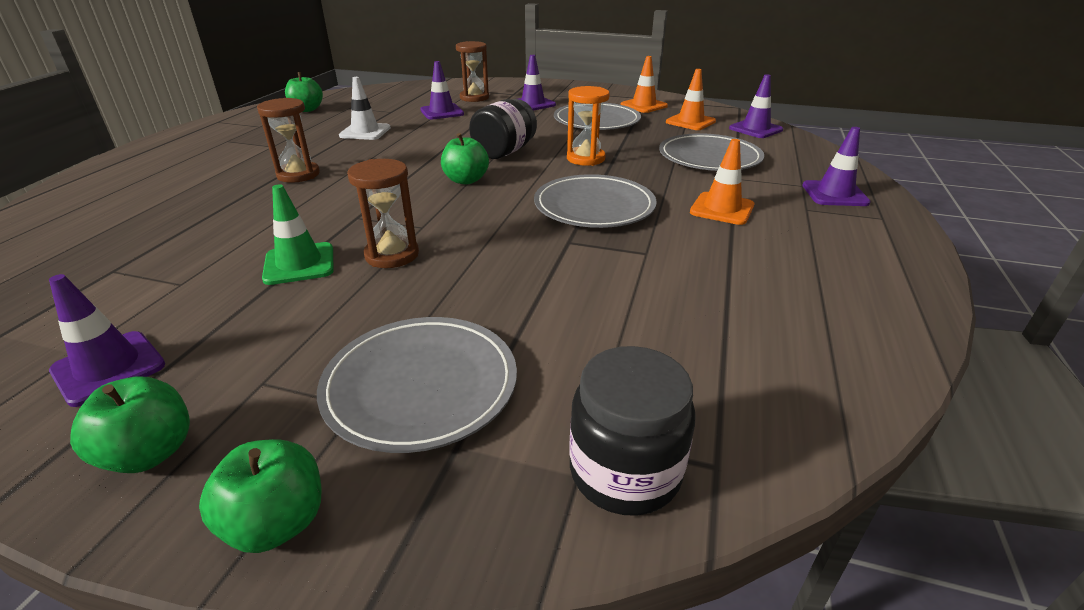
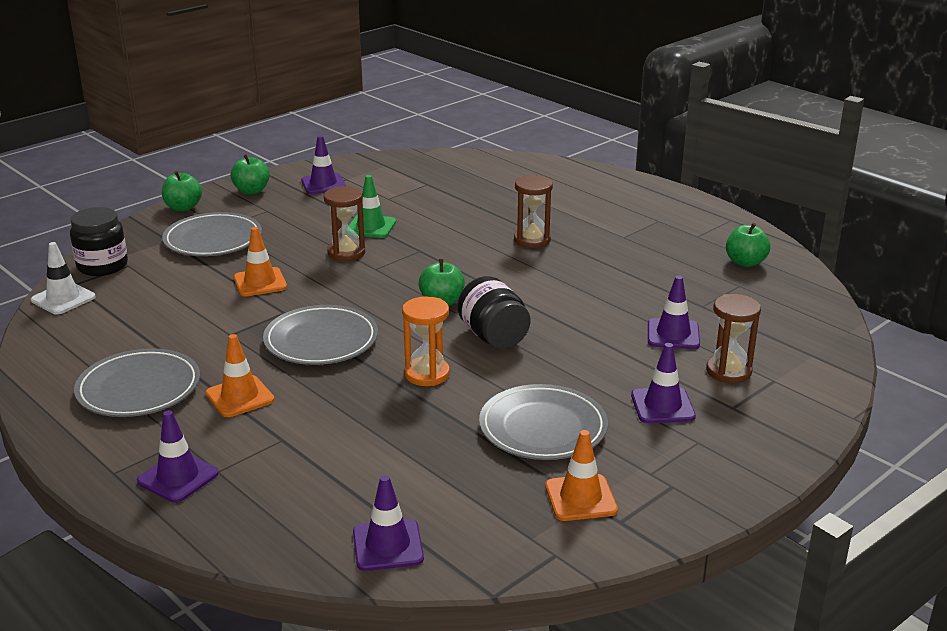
camera: 120 degrees right, 5 degrees down
(365, 132) = (630, 280): white traffic cone -> white traffic cone (63, 299)
(690, 122) = (470, 503): orange traffic cone -> orange traffic cone (260, 282)
(709, 158) = (344, 451): grey plate -> grey plate (139, 388)

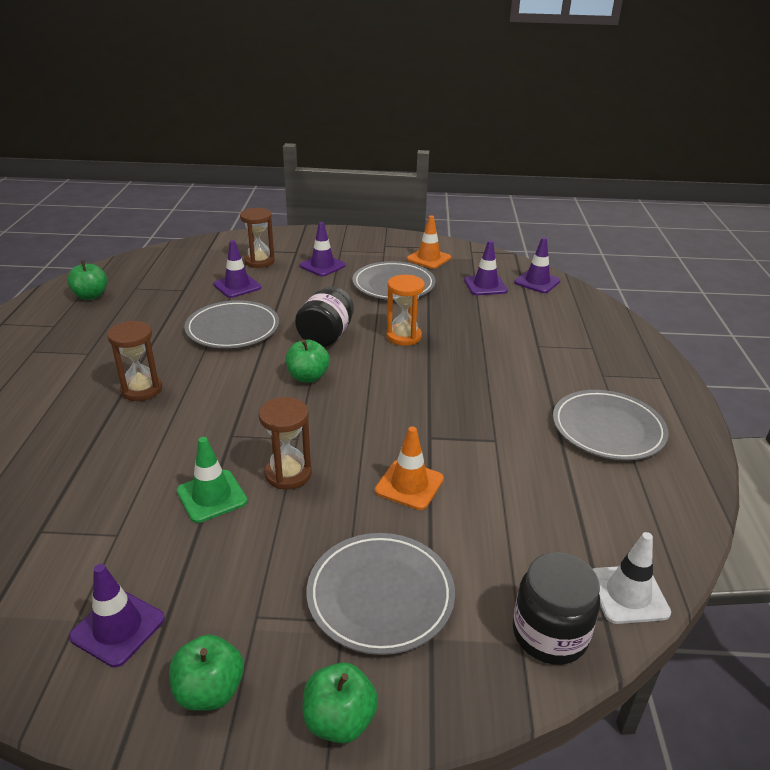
camera: 135 degrees left, 5 degrees up
(178, 477) = (619, 355): purple traffic cone -> purple traffic cone (485, 285)
(240, 397) = (538, 383): orange traffic cone -> none
(321, 340) = (434, 395): grey plate -> grey plate (233, 329)

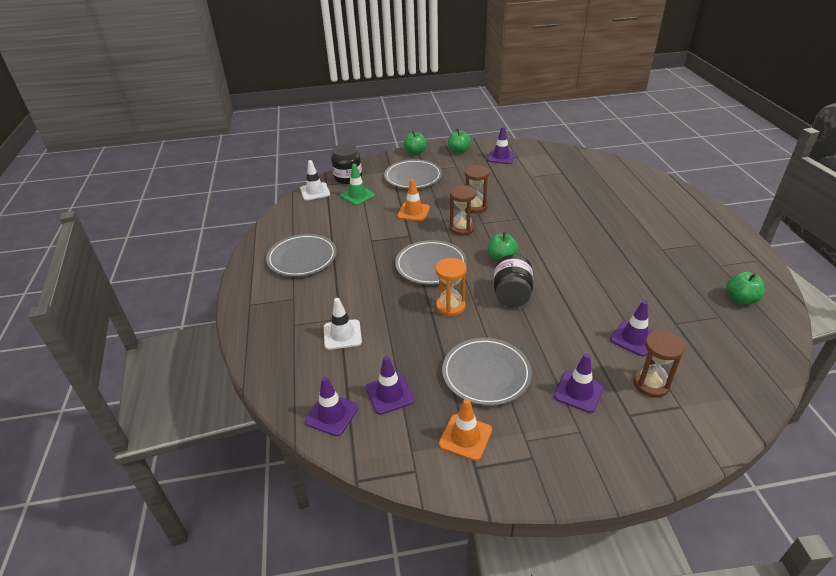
camera: 170 degrees right, 5 degrees up
(141, 389) = (595, 232): brown hourglass -> brown hourglass (462, 228)
(212, 496) = (504, 193): green traffic cone -> green traffic cone (357, 195)
(233, 329) = (588, 288): grey plate -> grey plate (431, 265)
(533, 330) = (342, 335): none -> white traffic cone

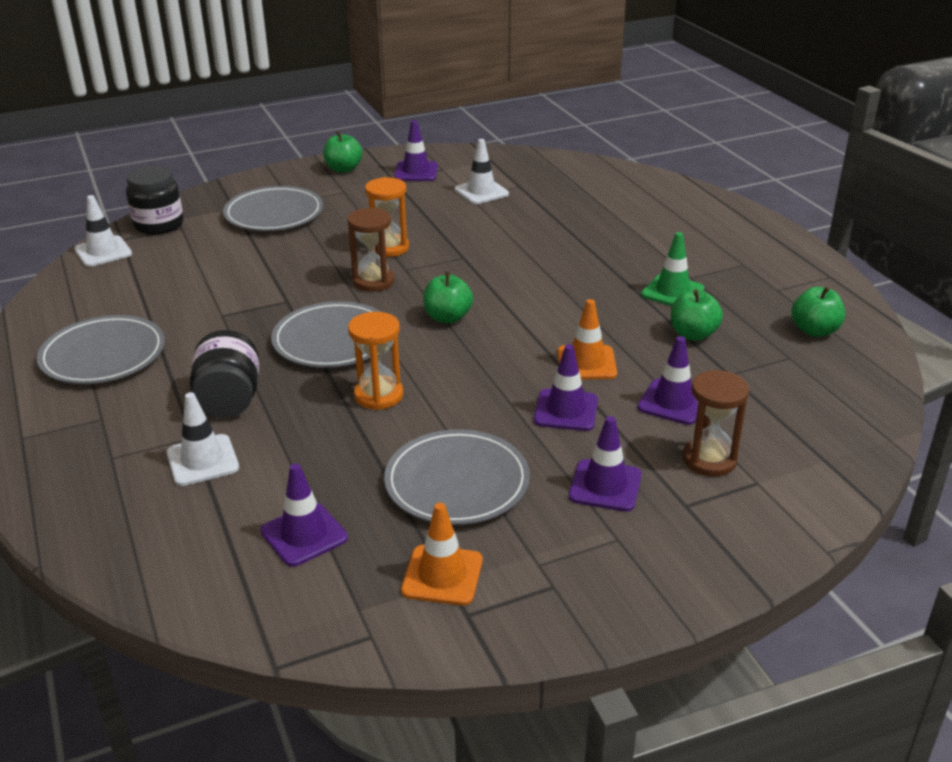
camera: 15 degrees left, 5 degrees down
(331, 414) = (211, 580): purple traffic cone -> purple traffic cone (566, 410)
(357, 195) = (182, 250): green traffic cone -> green traffic cone (672, 292)
(413, 212) = (286, 266): orange traffic cone -> orange traffic cone (586, 363)
(415, 152) = (270, 177): green apple -> green apple (693, 334)
(475, 207) = (389, 248): brown hourglass -> orange hourglass
(512, 295) = (474, 367): black jar -> black jar (229, 400)
(538, 174) = (481, 192): none -> white traffic cone

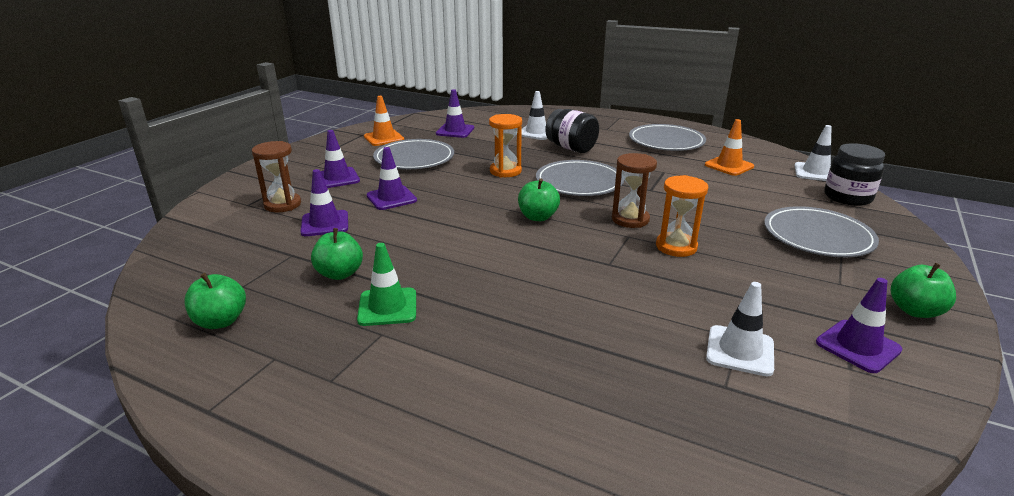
camera: 140 degrees right, 5 degrees down
(586, 363) = (406, 225): orange traffic cone -> orange traffic cone (729, 166)

